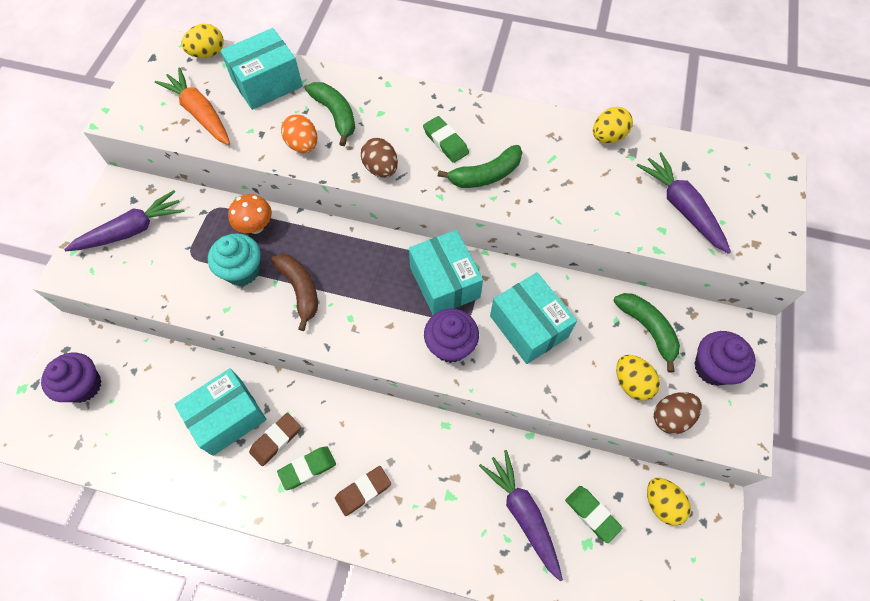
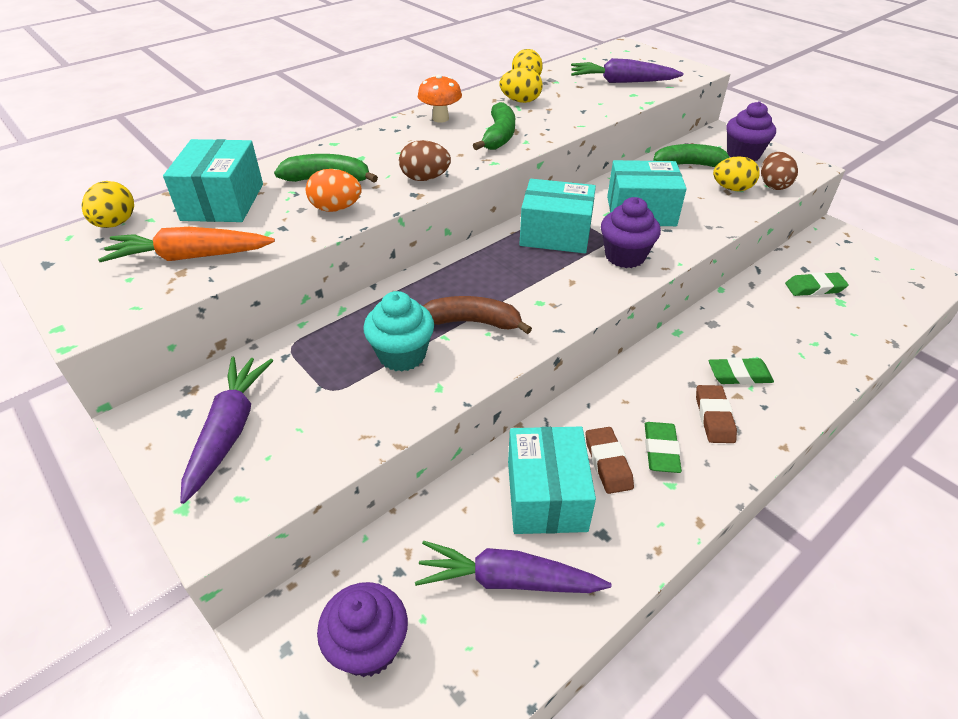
camera: 55 degrees left, 20 degrees down
(256, 227) = (357, 323): orange mushroom -> orange mushroom (440, 118)
(445, 142) = (440, 140): green eraser -> green eraser (739, 375)
(523, 513) = (794, 324): purple carrot -> purple carrot (507, 580)
(661, 503) = (822, 252): yellow egg -> yellow egg (520, 101)

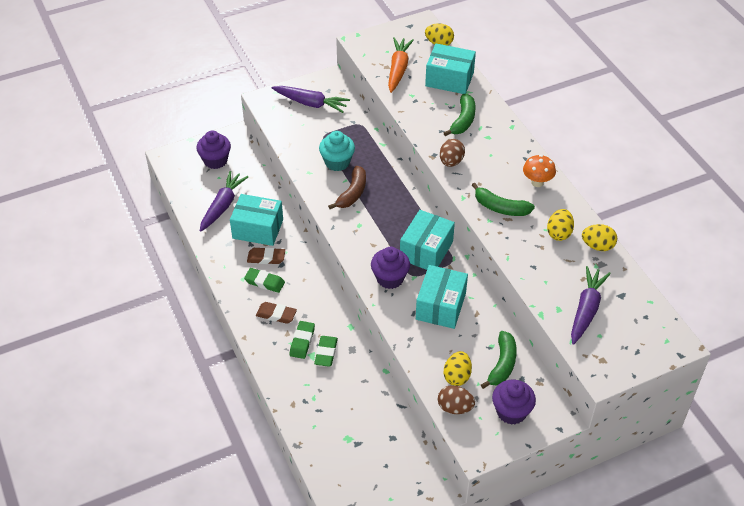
camera: 105 degrees right, 5 degrees up
(336, 208) = (427, 121): orange egg -> none
(814, 288) = (368, 430): green eraser -> green eraser (326, 353)

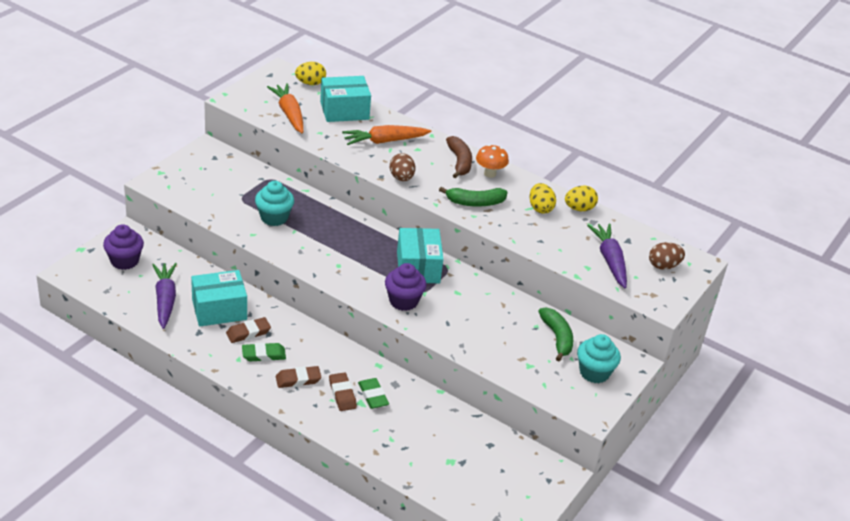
camera: 35 degrees left, 10 degrees down
(302, 341) = (342, 394): green eraser -> brown eraser
(311, 103) = (206, 173): purple carrot -> none
(352, 193) = (310, 240): brown banana -> brown banana (459, 162)
(441, 306) = (467, 309): turquoise box -> none
(455, 408) = (545, 387): brown egg -> brown egg (663, 266)
(457, 376) = (527, 361): yellow egg -> none
(463, 120) = (384, 141): green banana -> orange carrot
(511, 412) = (594, 372): purple cupcake -> turquoise cupcake

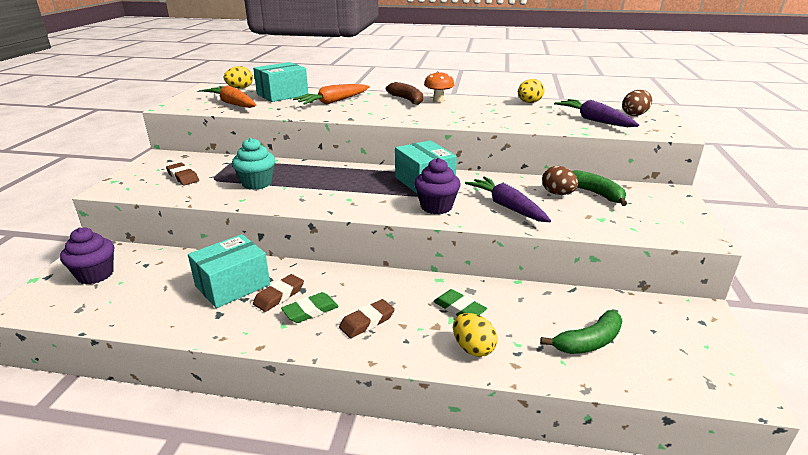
camera: 20 degrees left, 10 degrees down
(165, 300) = (161, 296): purple carrot -> purple carrot (507, 207)
(342, 394) = (426, 319): brown eraser -> brown eraser (183, 177)
(401, 178) = (369, 115): brown egg -> brown egg (557, 194)
(475, 203) = (447, 115): green banana -> green banana (588, 342)
(540, 208) = (501, 108): yellow egg -> yellow egg (473, 348)
(594, 372) = (657, 207): turquoise cupcake -> none

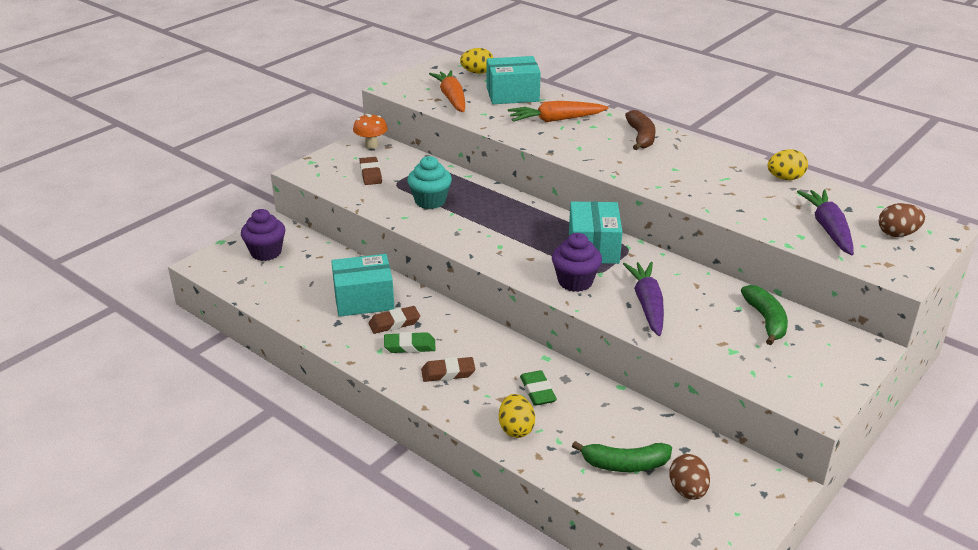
camera: 30 degrees right, 5 degrees up
(438, 100) = (676, 147): orange mushroom -> orange mushroom (371, 145)
(557, 194) = (722, 307): brown egg -> brown egg (687, 491)

